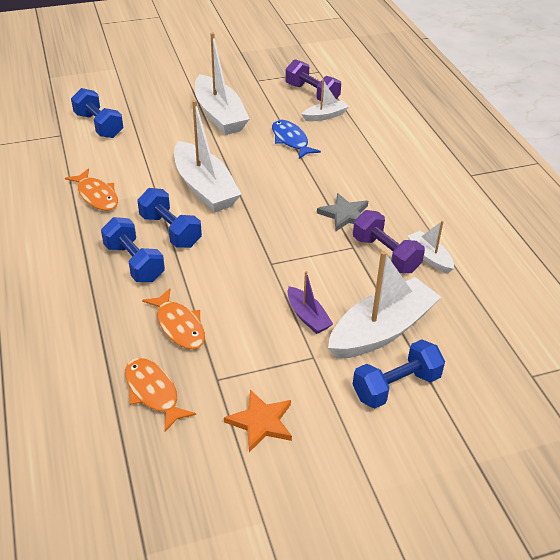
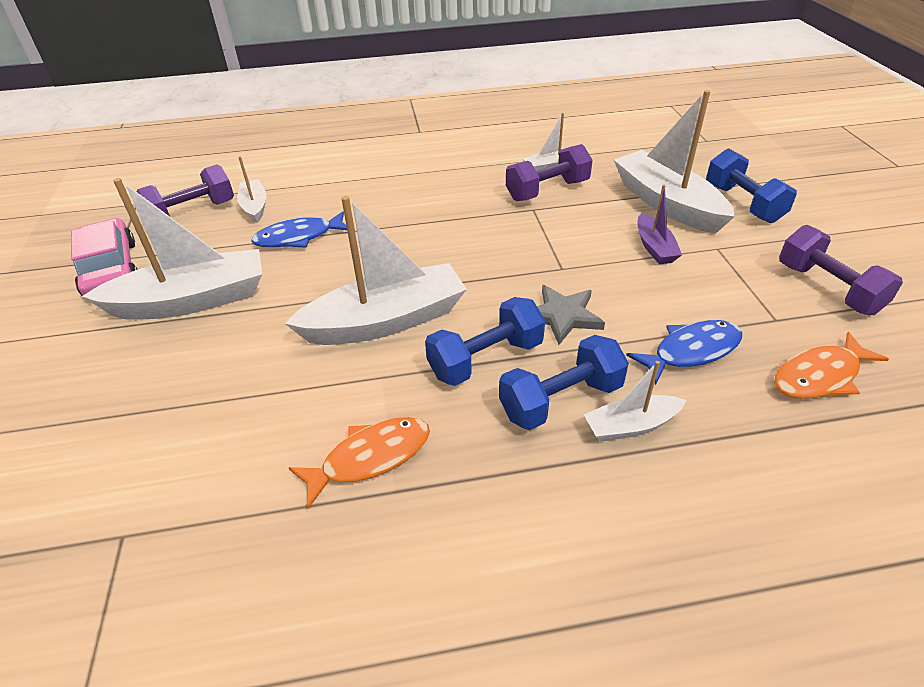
camera: 80 degrees left, 0 degrees up
(99, 125) = (125, 465): blue dumbbell -> none
(112, 292) = (631, 426): none -> white boat
(179, 326) = (691, 351): orange fish -> blue fish
(246, 82) = (111, 269): none -> pink car
(261, 422) = (827, 288): orange star -> purple dumbbell
(307, 316) = (654, 247): purple boat -> purple boat turned 105 degrees clockwise
(345, 214) = (473, 209): grey star -> grey star (562, 316)

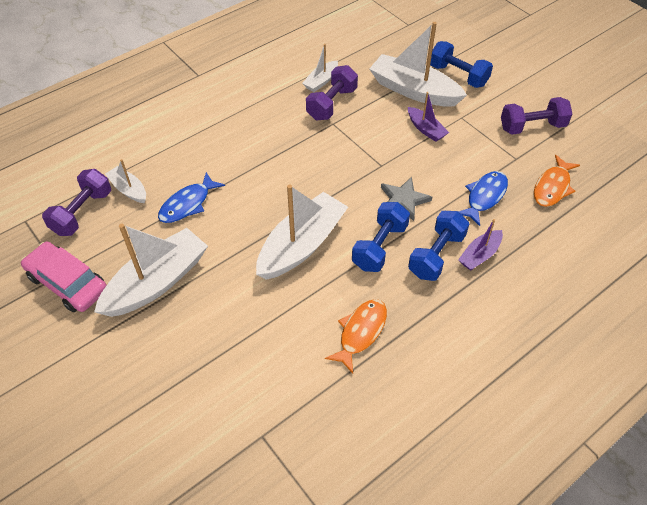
camera: 30 degrees left, 10 degrees up
(631, 426) = (479, 255): white boat -> purple boat
(827, 288) = (532, 127): purple dumbbell -> purple dumbbell turned 45 degrees counterclockwise

